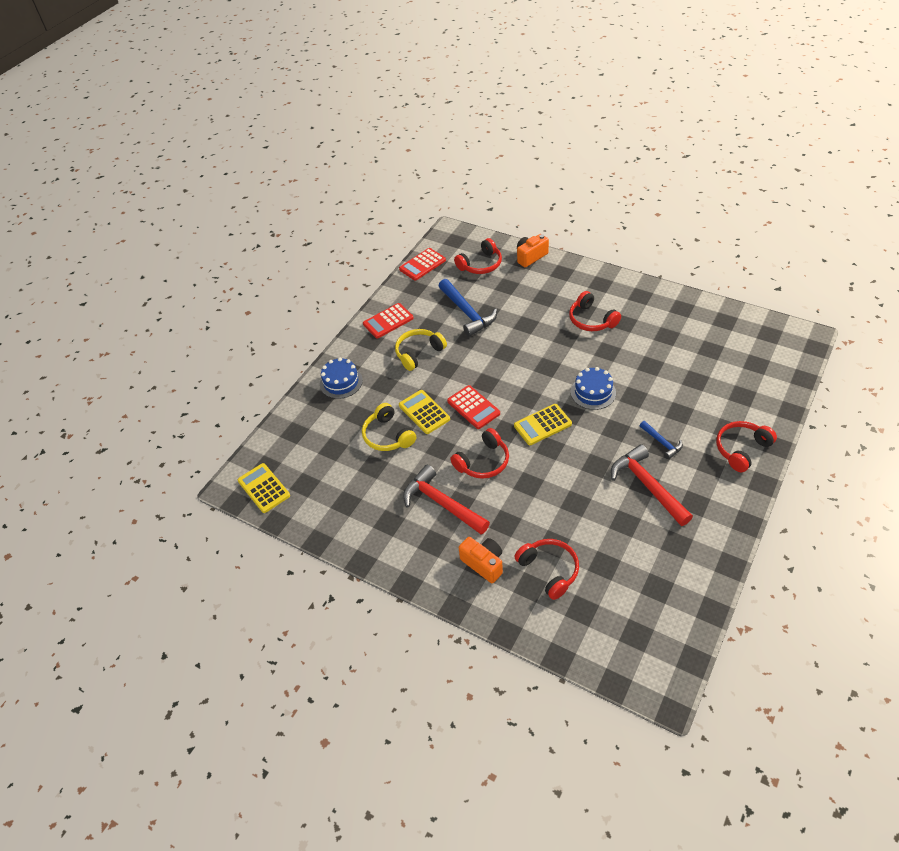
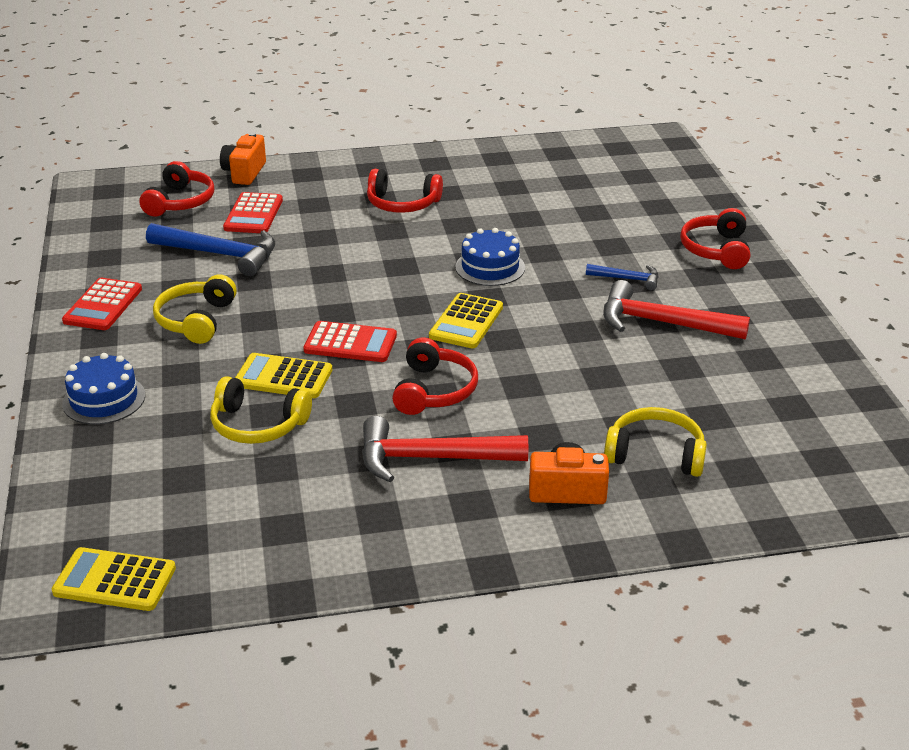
camera: 45 degrees left, 15 degrees down
(422, 265) = (86, 230): red calculator -> red calculator (253, 214)
(549, 570) = (655, 454): red headphones -> yellow headphones

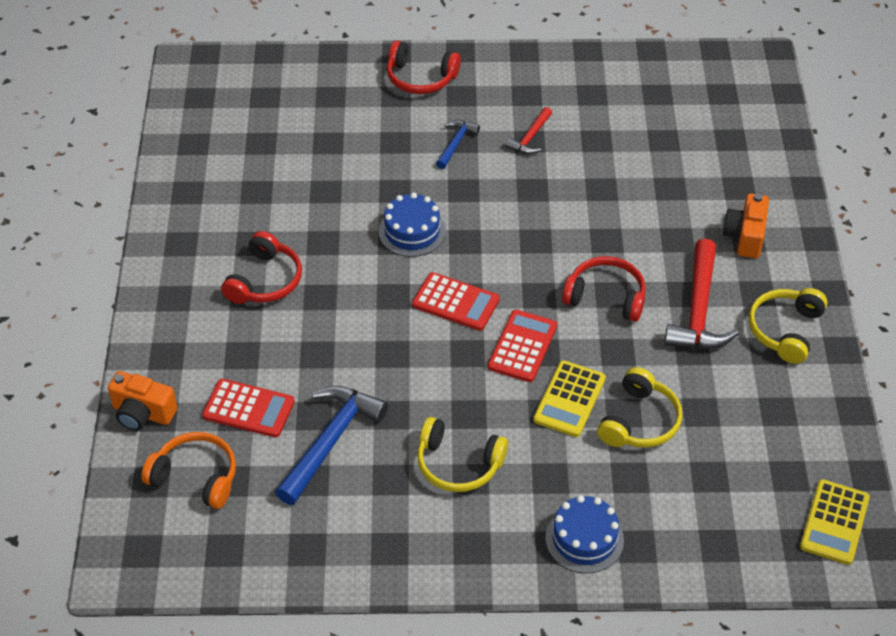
camera: 80 degrees left, 15 degrees up
(103, 305) = (411, 546): red calculator -> red calculator (455, 302)
(180, 202) = (196, 477): red headphones -> orange headphones
(466, 322) = (503, 261): yellow calculator -> none
(655, 454) = (706, 179): yellow headphones -> yellow headphones (785, 330)
(661, 323) = (530, 137): red hammer -> red hammer, size x0.53

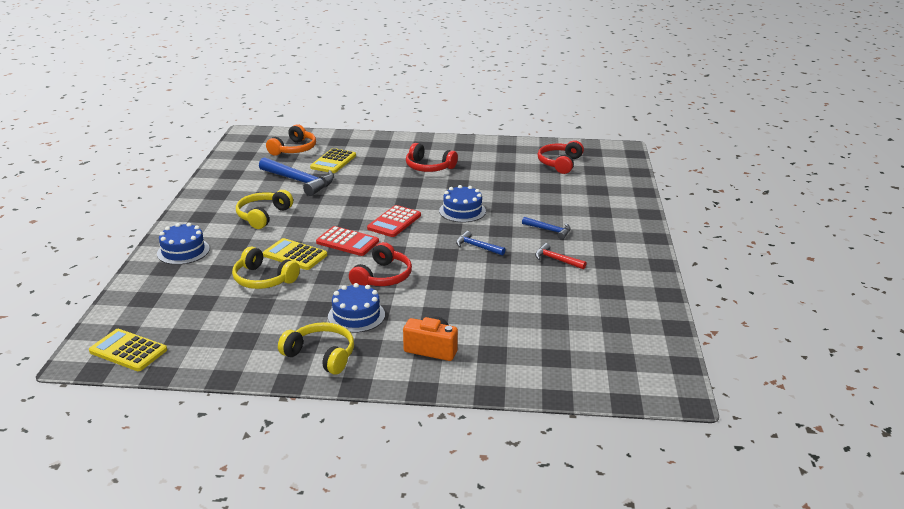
camera: 95 degrees right, 20 degrees down
(142, 413) = (342, 138): orange camera -> none
(248, 409) = (333, 161): red calculator -> yellow calculator
(420, 78) = (621, 221): red headphones -> red headphones (560, 163)
(511, 211) = (477, 247): none -> blue hammer
(699, 310) = (356, 315): red hammer -> blue cake

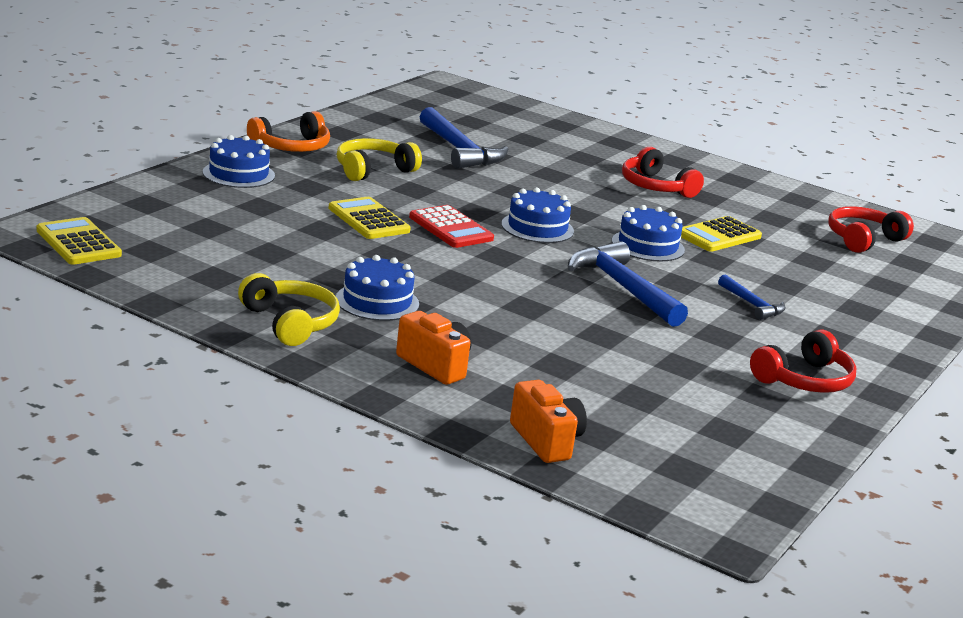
camera: 25 degrees right, 5 degrees down
(263, 279) = (303, 230): yellow headphones -> none
(294, 149) = (490, 116): orange headphones -> orange headphones (292, 147)
(333, 161) = (528, 143): yellow calculator -> yellow calculator (718, 236)
(382, 277) = (455, 276): red headphones -> red headphones (804, 380)
(394, 222) = (537, 228): red calculator -> blue cake
(477, 247) = (622, 288): blue hammer -> blue hammer, size x1.89
(538, 375) = (546, 441): none -> orange camera
(556, 260) = (723, 338): red hammer -> none

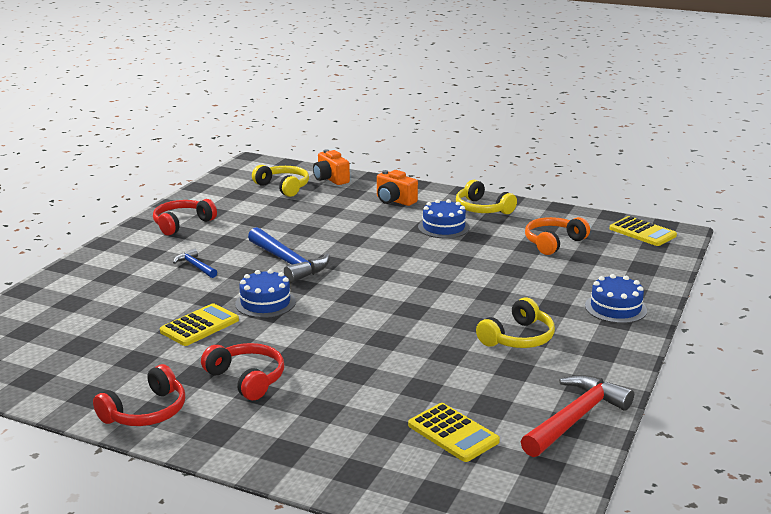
camera: 175 degrees right, 0 degrees up
(292, 147) = (607, 351): orange headphones -> orange headphones (553, 243)
(368, 119) = (575, 418): none -> red hammer
(369, 220) = (486, 284): yellow calculator -> yellow calculator (453, 433)
(450, 228) = (423, 289): red calculator -> none
(460, 150) = (455, 387): blue hammer -> none
(537, 228) = (357, 303): blue cake -> none
(642, 435) = (283, 187): none -> yellow headphones
(863, 239) = (55, 350): red headphones -> red headphones (146, 412)

